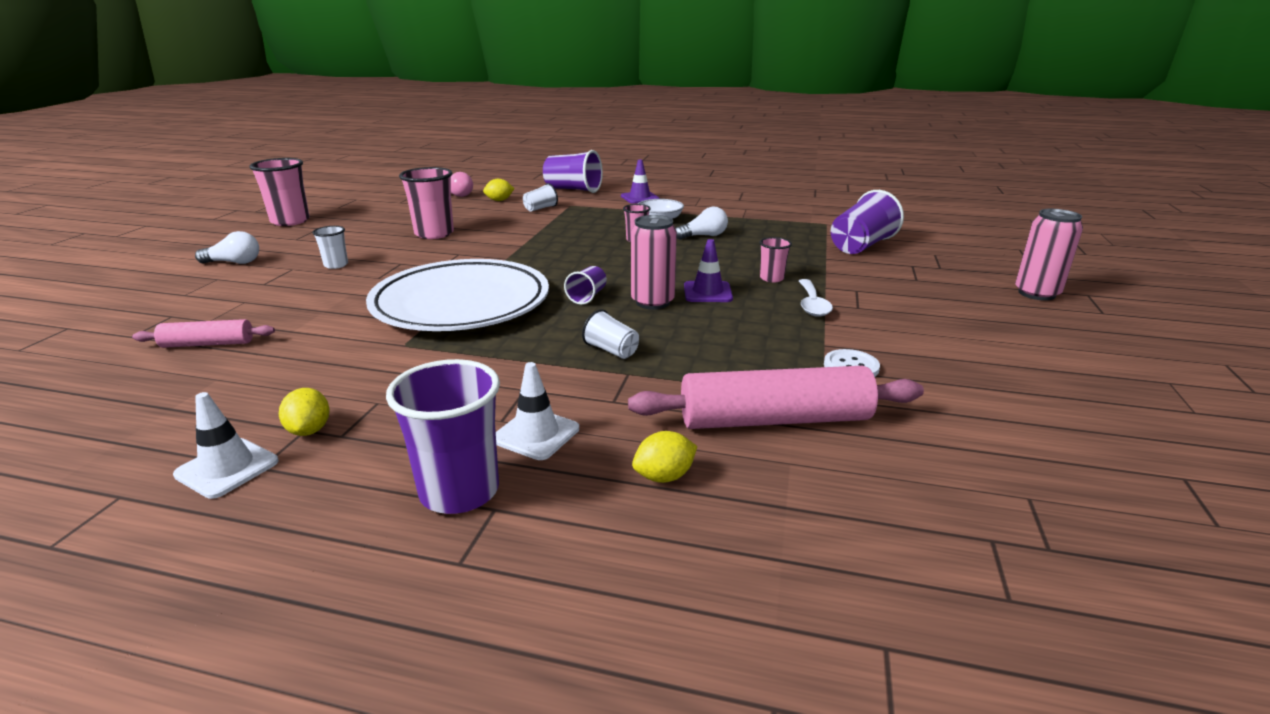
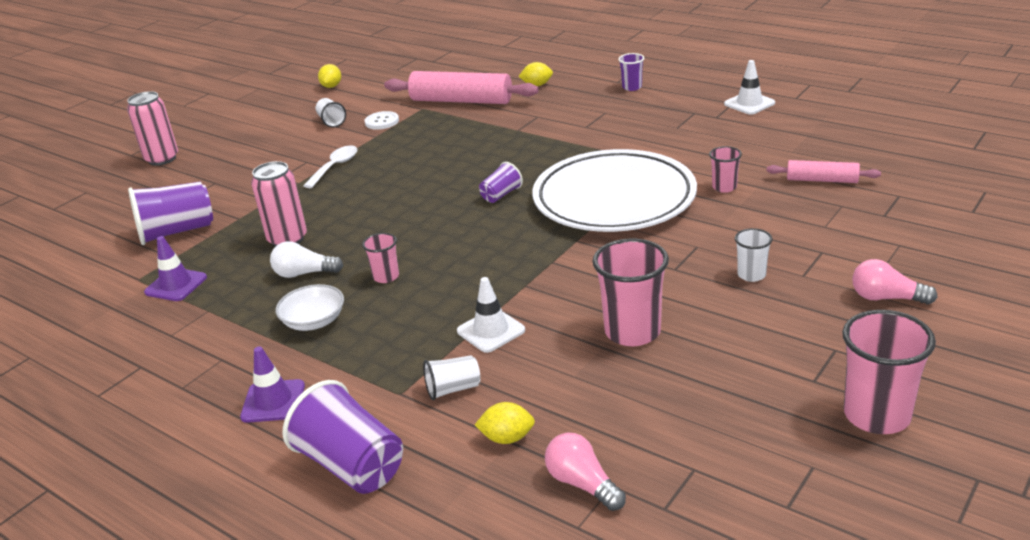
camera: 155 degrees left, 5 degrees up
(234, 262) = (886, 298): white light bulb -> pink light bulb
(309, 430) = (713, 116): yellow lemon -> yellow lemon (331, 86)
(459, 491) = (632, 87): purple cup -> purple cup, size x0.53
(536, 434) = (588, 105): white traffic cone -> white traffic cone (491, 331)
(611, 350) = (516, 145): white cup -> white cup (331, 121)
(652, 302) = (452, 183): pink can -> pink can (287, 239)
(707, 292) = (398, 188): purple traffic cone -> purple traffic cone (176, 285)
(772, 278) = (325, 197): pink cup -> pink cup (724, 187)

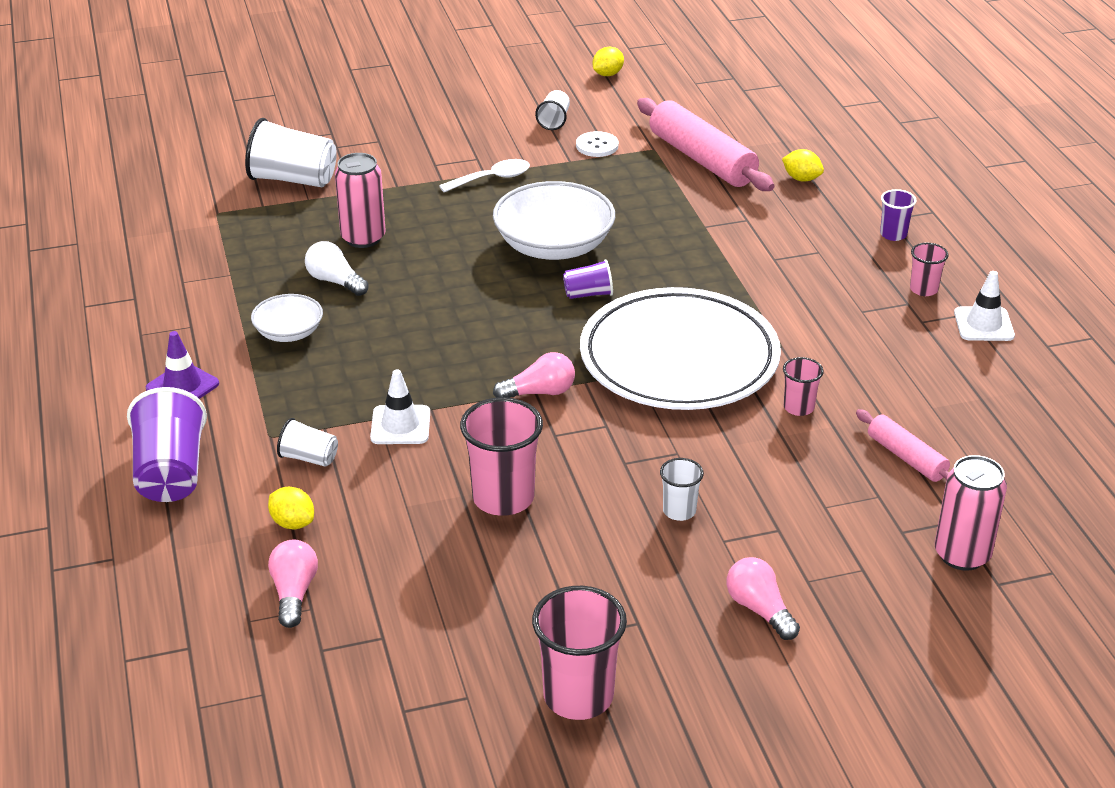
camera: 35 degrees right, 5 degrees up
(162, 159) = (368, 88): pink can -> pink can (962, 554)
(176, 285) = (235, 235): purple traffic cone -> none
(177, 232) = (293, 179): purple cup -> white cup
(386, 277) = (389, 323): pink cup -> pink cup (923, 289)
(436, 181) = (554, 246): none -> white bowl
(557, 261) = (539, 392): none -> pink light bulb

